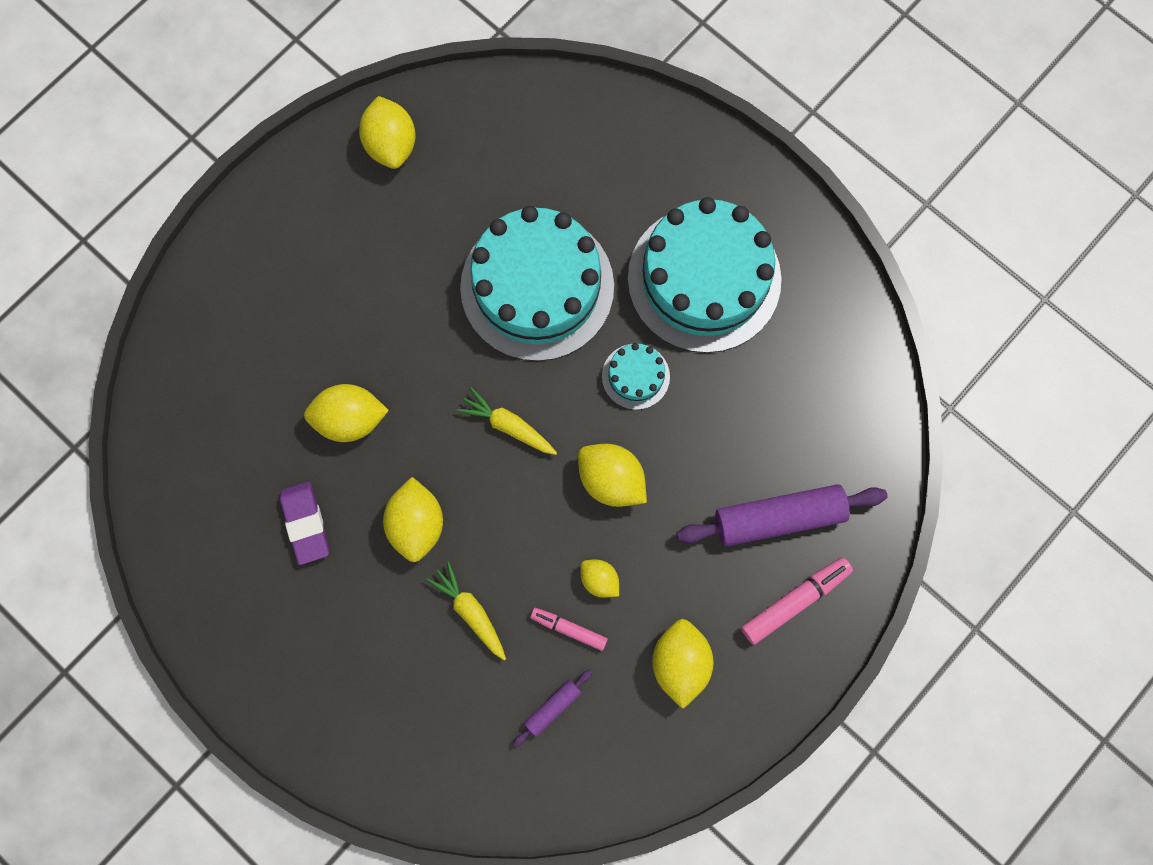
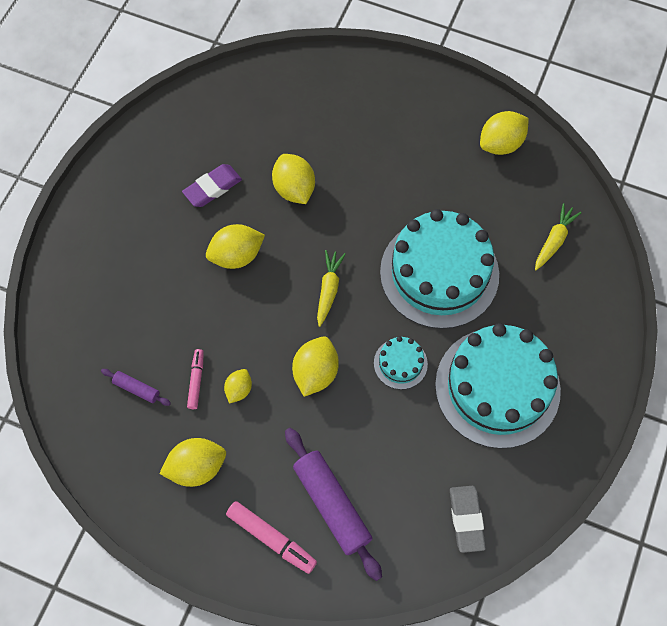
camera: 70 degrees right, 10 degrees down
(471, 612) = (187, 311): yellow carrot -> yellow carrot (554, 241)
(844, 374) = (466, 519): none -> grey eraser

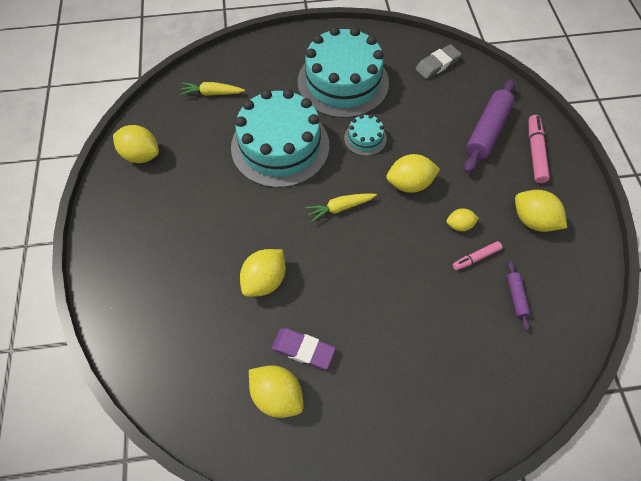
camera: 120 degrees left, 5 degrees down
(236, 255) = (355, 290): yellow lemon -> yellow lemon (277, 395)

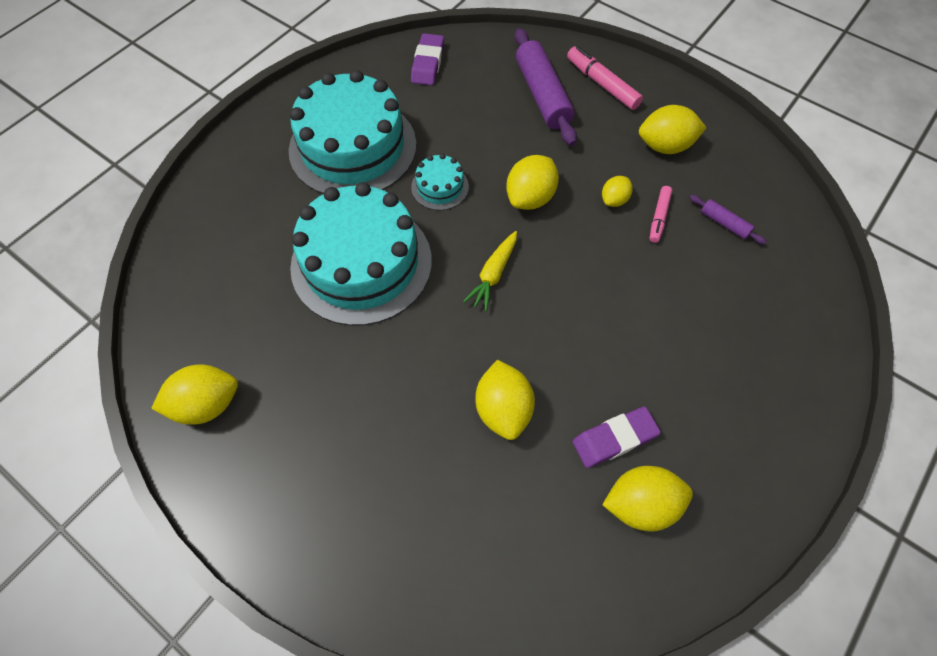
camera: 45 degrees left, 0 degrees up
(212, 93) = (215, 267): yellow carrot -> none
(437, 64) = (428, 63): grey eraser -> purple eraser

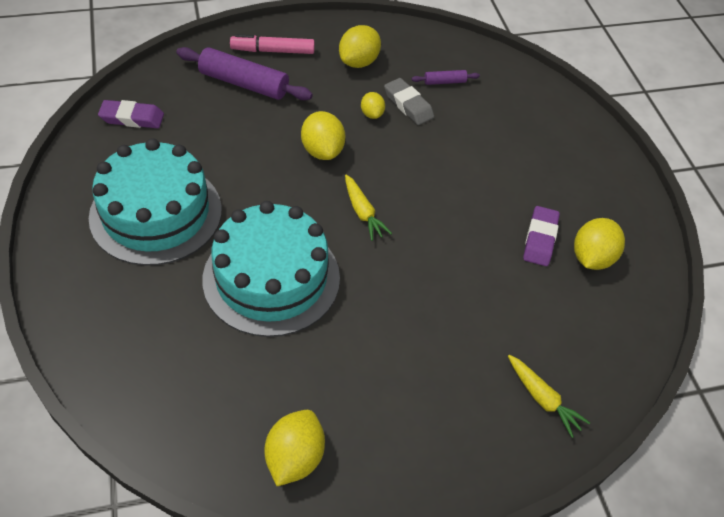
camera: 55 degrees left, 10 degrees down
(422, 566) = (542, 398): none -> yellow carrot
(428, 63) = (132, 118): purple eraser -> purple eraser turned 45 degrees counterclockwise
(440, 187) = (256, 189): turquoise cake -> none
(503, 409) = (470, 279): yellow lemon -> none
(658, 217) = (408, 105): pink marker -> grey eraser

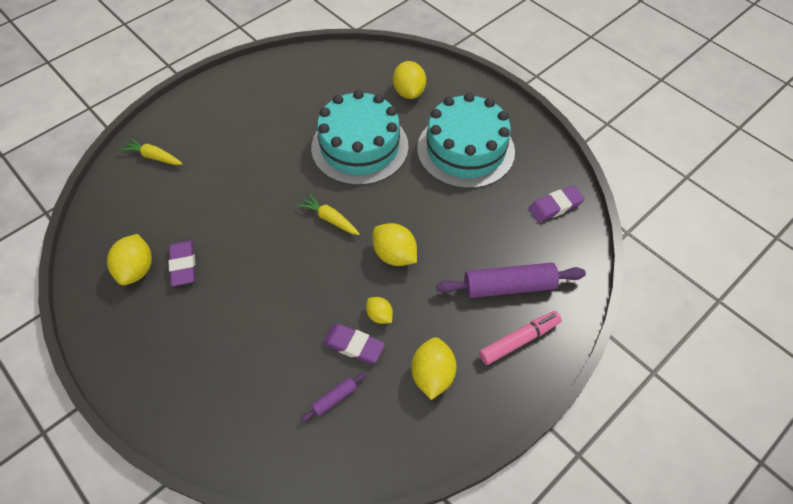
camera: 155 degrees right, 5 degrees up
(294, 458) = (283, 74): yellow lemon -> yellow lemon (409, 92)
(408, 105) = (353, 345): grey eraser -> purple eraser

